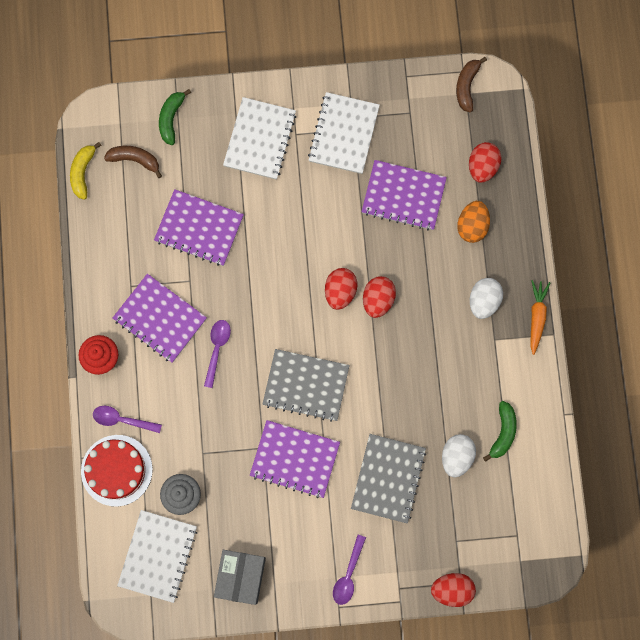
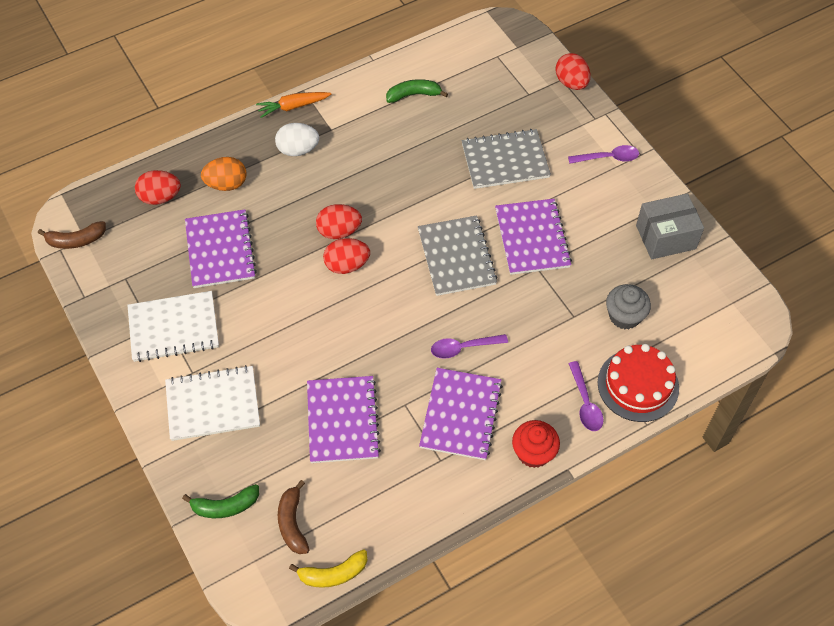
camera: 115 degrees left, 20 degrees down
(158, 556) = (693, 312): white notebook -> none
(456, 456) = (455, 119): white egg -> none

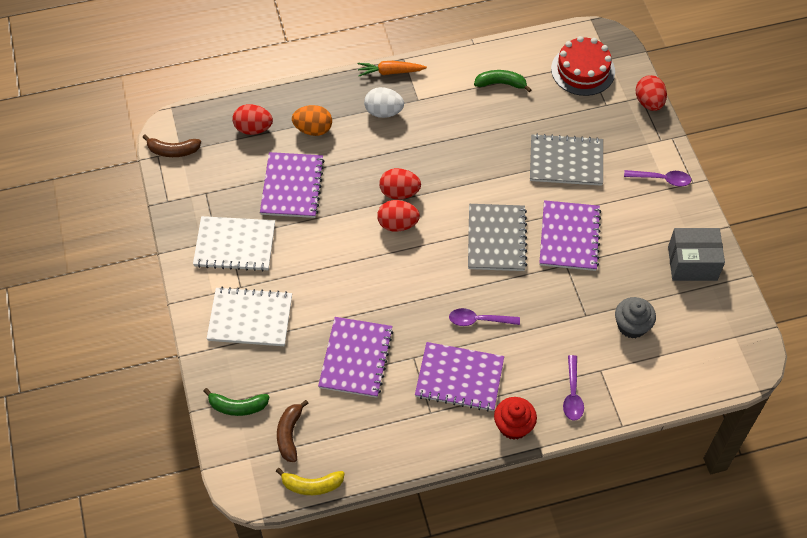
camera: 15 degrees right, 0 degrees up
(461, 415) = (459, 378): purple notebook -> purple notebook turned 75 degrees clockwise
(638, 385) = (625, 389): red cake -> red cake (583, 70)

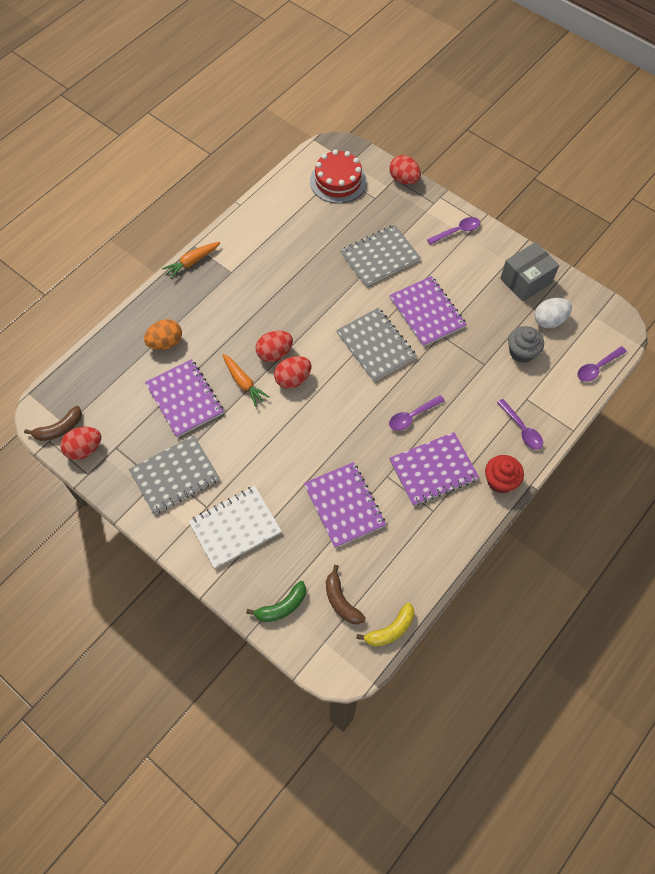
camera: 35 degrees left, 5 degrees up
(235, 245) = (175, 475): white notebook -> grey notebook
(253, 128) = (115, 370): red egg -> red egg (84, 449)
(352, 202) = (243, 383): none -> orange carrot
(384, 112) = (212, 296): white egg -> white egg (549, 320)
(501, 84) = (285, 224): green banana -> none
(696, 384) = (597, 368): none -> purple spoon

